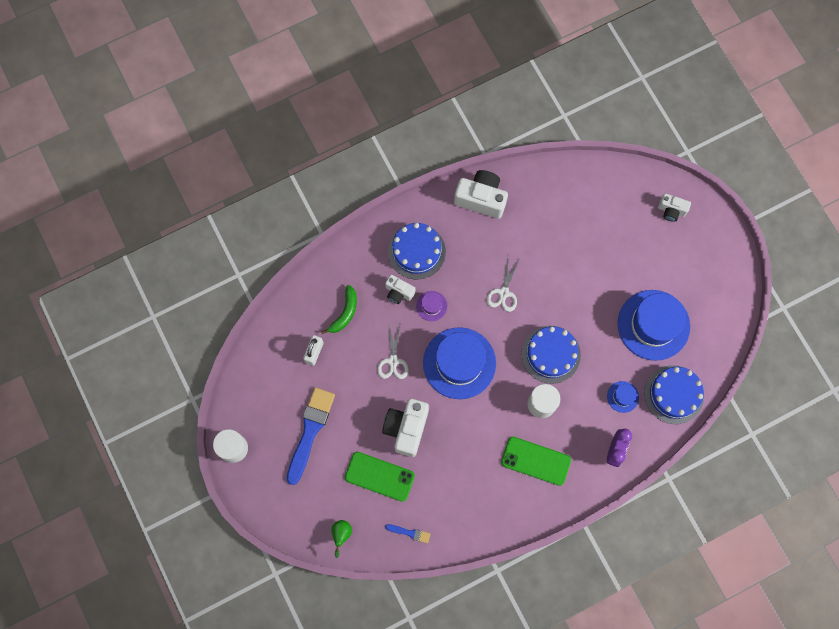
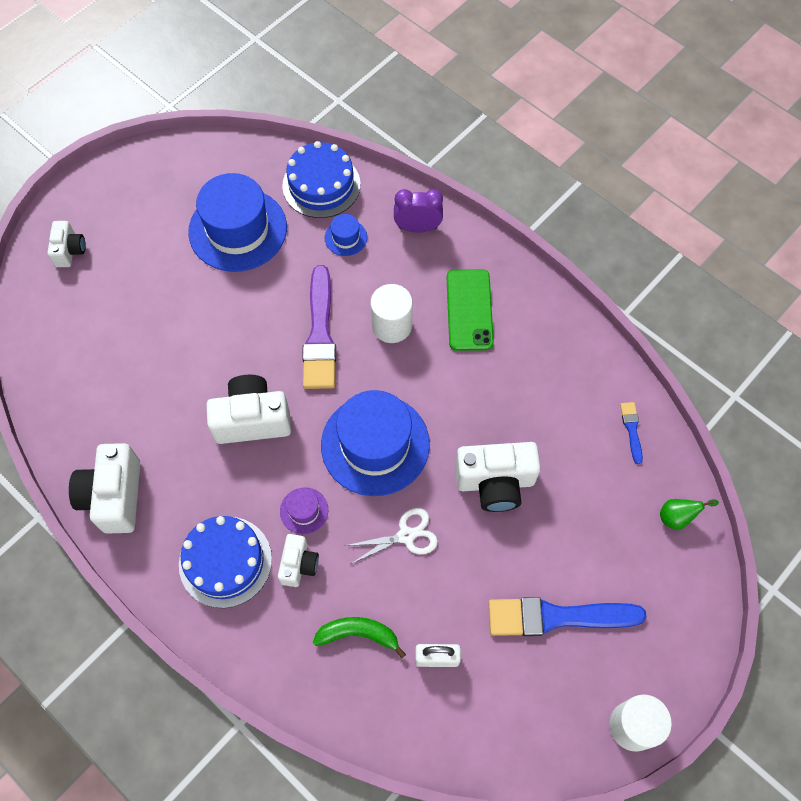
camera: 110 degrees left, 10 degrees down
(379, 476) = (576, 495): green phone -> none
(503, 293) = (252, 419): white scissors -> white camera
(551, 354) = (320, 334): blue cake -> purple brush

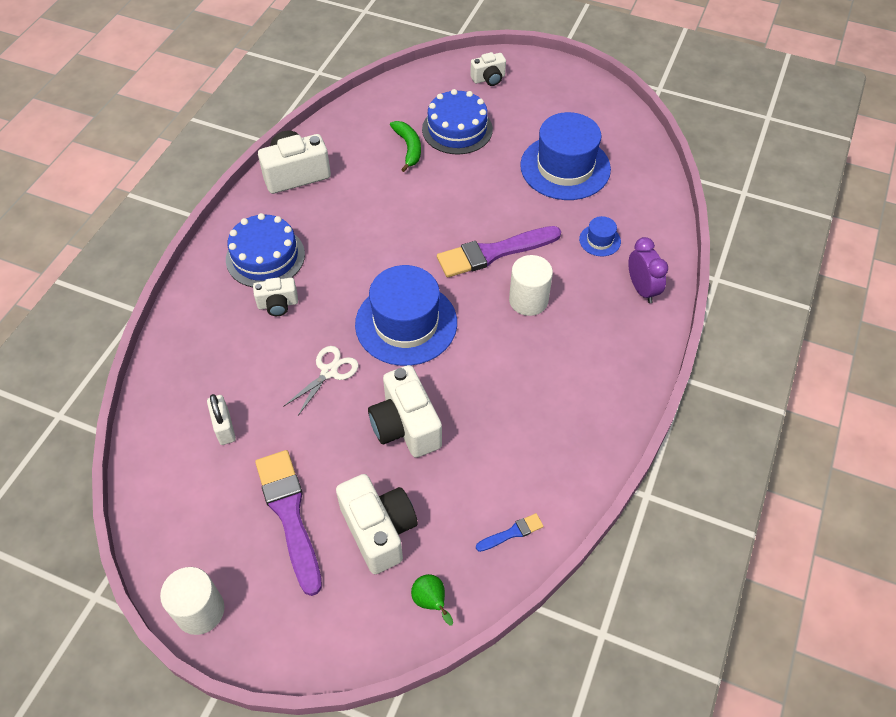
camera: 70 degrees right, 10 degrees down
(252, 419) = (393, 234): white camera -> white camera (379, 530)
(304, 510) = (326, 293): purple hat -> none
(321, 185) = (643, 207): blue cake -> blue cake (457, 129)
(358, 634) = (230, 364): green banana -> green banana (409, 148)
(406, 535) = (329, 372): white scissors -> white scissors turned 105 degrees counterclockwise
(469, 310) = (576, 355): green phone -> none
(557, 617) = (289, 514): blue brush -> purple brush

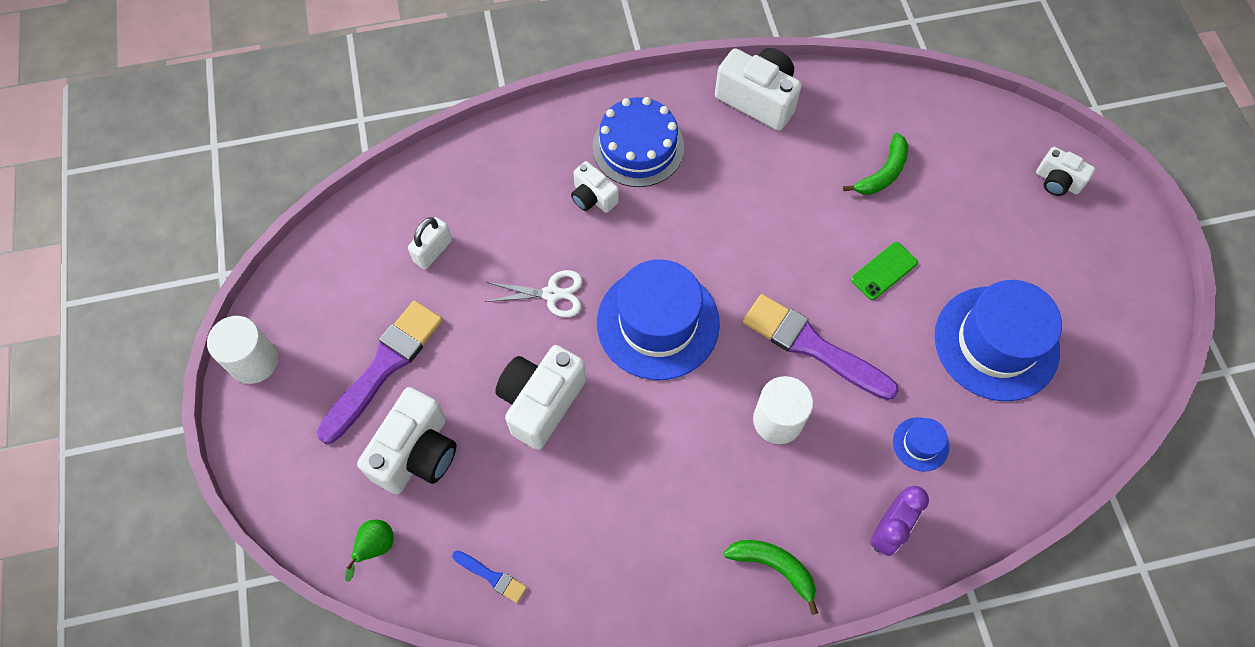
camera: 55 degrees right, 10 degrees up
(457, 129) = (952, 200): blue cake -> none
(474, 188) = (884, 271): none -> green phone
(624, 361) = (774, 567): none -> green banana

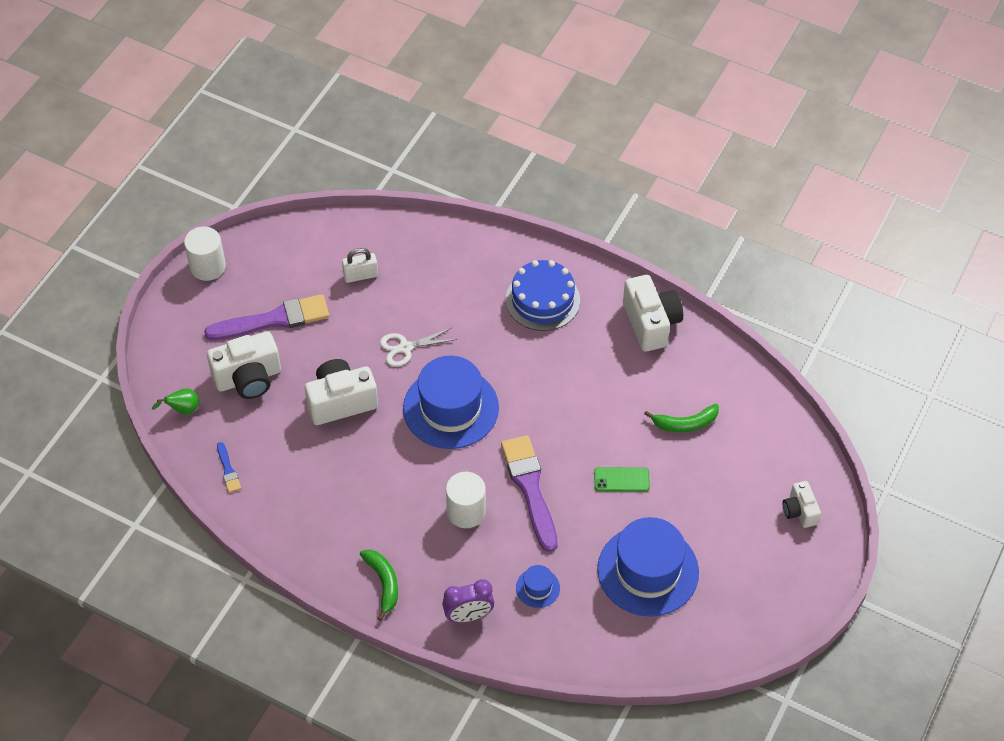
camera: 40 degrees right, 10 degrees down
(552, 294) = (405, 348): white scissors -> white scissors turned 120 degrees clockwise
(593, 197) = (484, 310): white camera -> none

